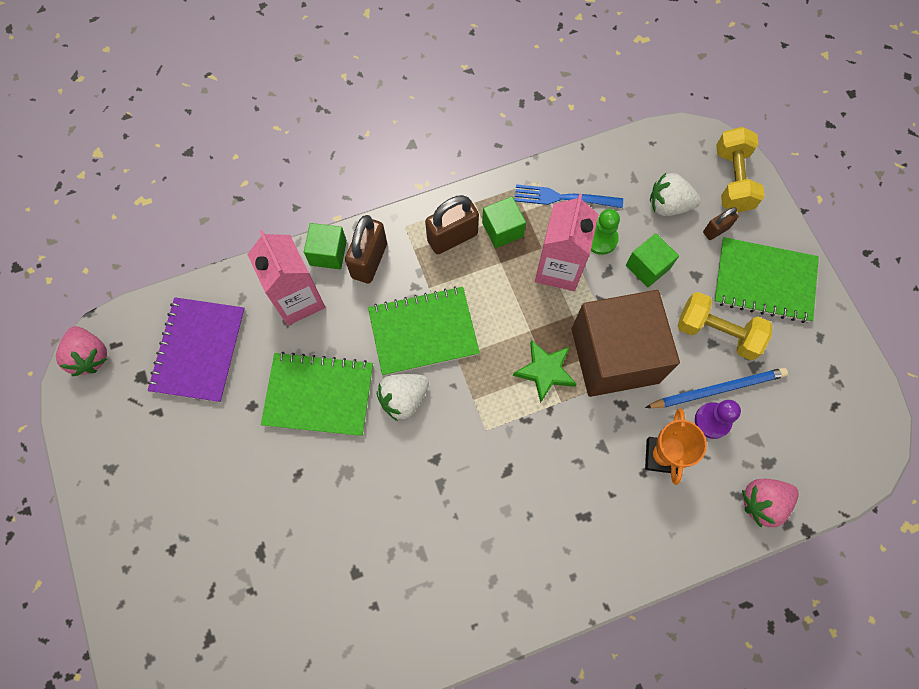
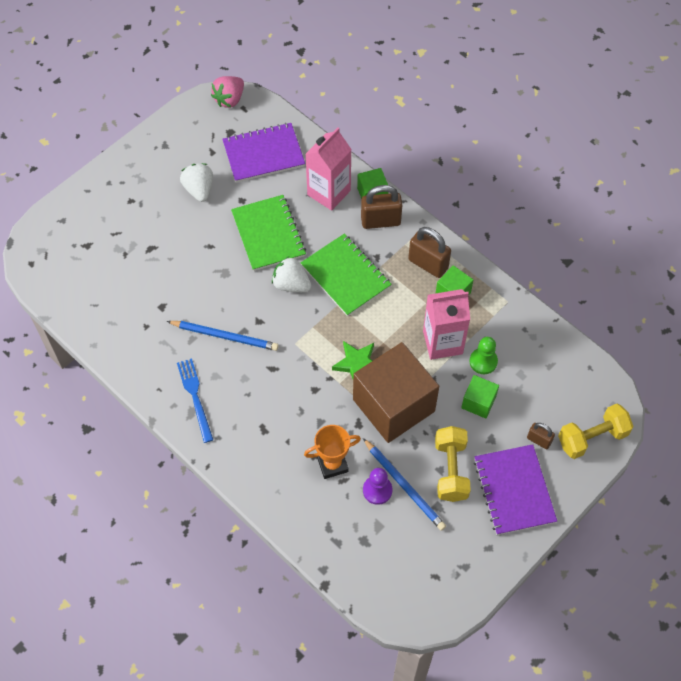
camera: 65 degrees right, 10 degrees down
(437, 509) = (225, 336): none -> blue pencil
(563, 198) = (503, 323): blue fork -> blue fork (195, 397)
(668, 205) = (540, 398): white strawberry -> white strawberry (199, 189)
(762, 502) = (331, 546): pink strawberry -> none
(764, 281) = (514, 490): green notebook -> purple notebook

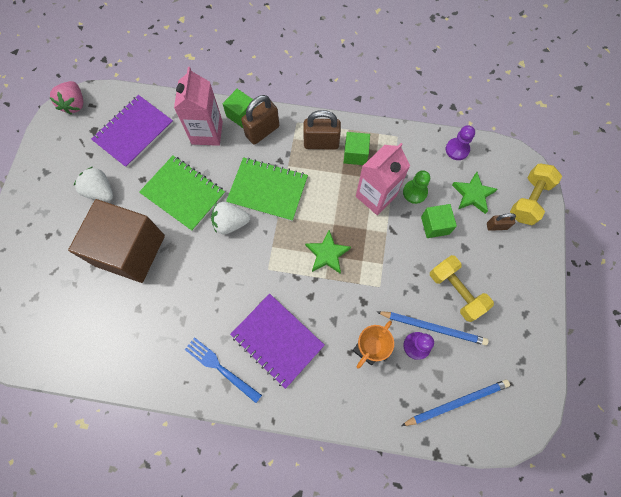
camera: 35 degrees left, 10 degrees up
(225, 336) = (208, 300): blue pencil -> blue pencil (456, 402)
(393, 405) = (378, 269): brown cube -> brown cube (130, 250)
(514, 490) = (509, 276): purple notebook -> purple notebook (277, 340)
(539, 398) = (473, 194): none -> green star
(558, 349) = (457, 149): none -> purple pawn

